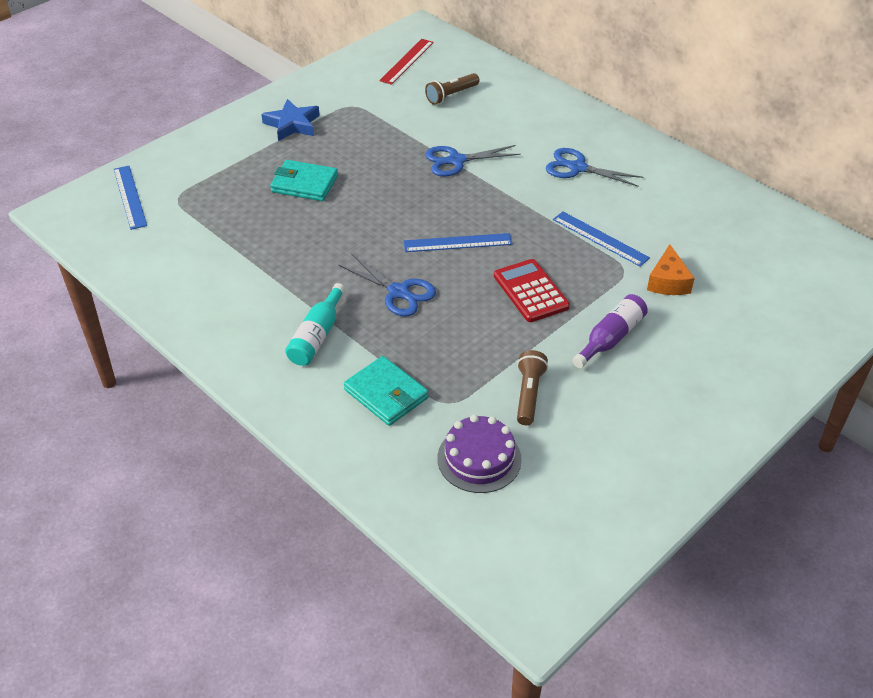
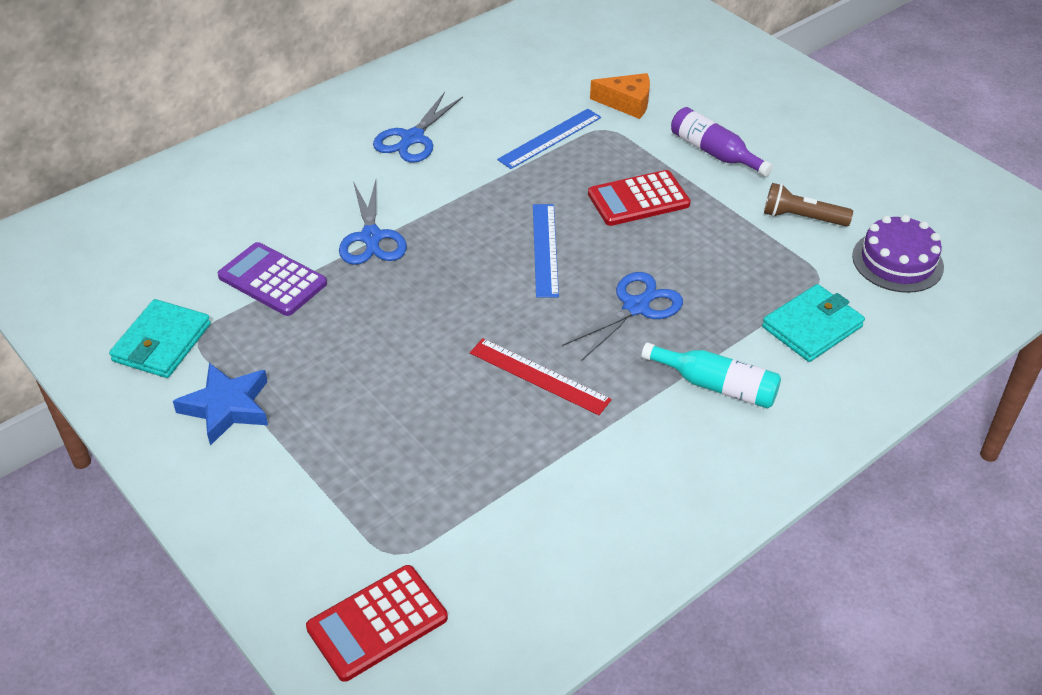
camera: 85 degrees left, 0 degrees up
(130, 197) = (377, 623): blue ruler -> red calculator
(304, 184) = (390, 394): turquoise wallet -> turquoise wallet (162, 343)
(406, 125) = (272, 280): none -> purple calculator
(407, 61) = (96, 269): red ruler -> red ruler (539, 376)
(451, 95) = (211, 230): brown flashlight -> none

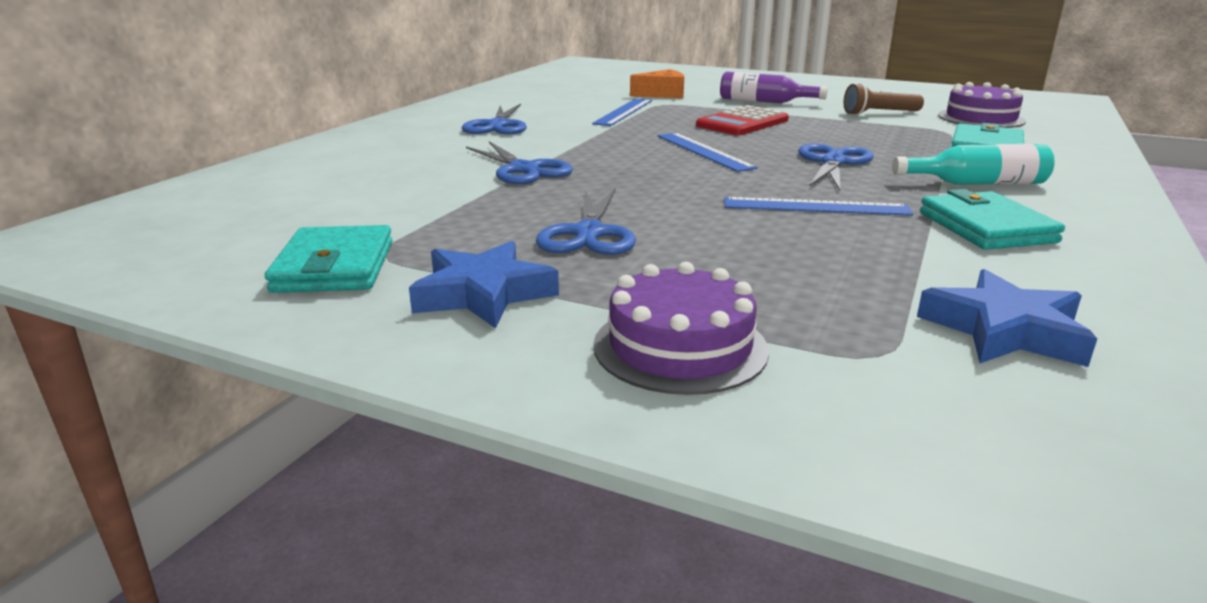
camera: 25 degrees left, 20 degrees down
(272, 280) = (440, 206): purple calculator -> none
(293, 502) = (680, 347): none -> purple cake
(343, 356) = (589, 233): none -> blue scissors
(377, 623) = (970, 425): red calculator -> none
(492, 564) = (1005, 330): none -> blue star
(539, 376) = (816, 207): red ruler -> blue ruler
(634, 452) = (986, 227): none -> turquoise wallet

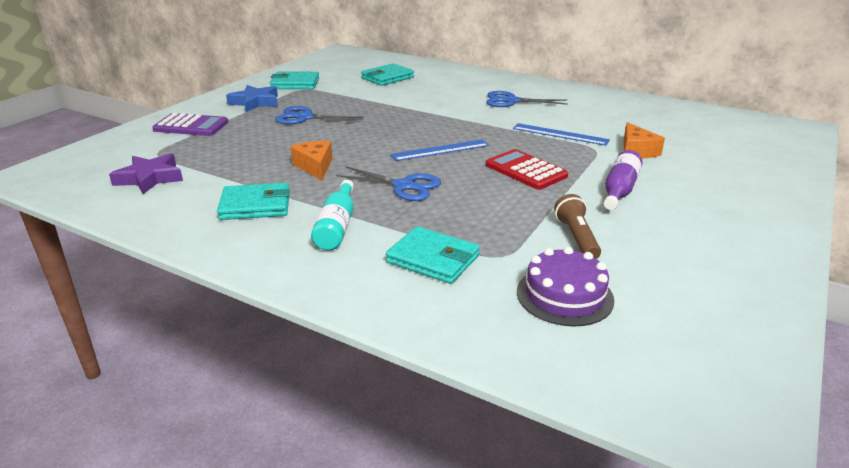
camera: 95 degrees right, 5 degrees up
(335, 189) = (387, 78): none -> turquoise wallet
(523, 169) = (409, 107): blue scissors -> none
(680, 347) = (191, 126): purple cake -> purple calculator
(816, 207) = (315, 167): blue ruler -> orange cheese
(1005, 330) = (150, 178): blue star -> purple star

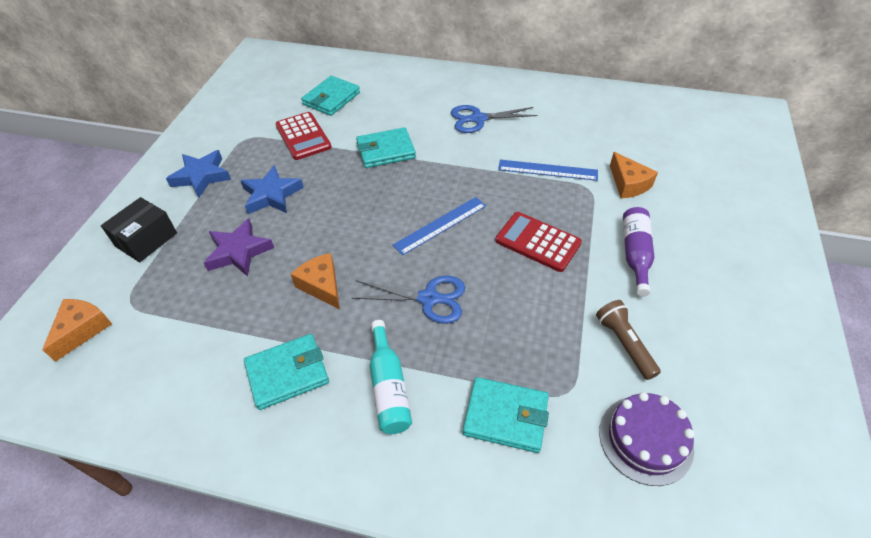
camera: 15 degrees left, 20 degrees up
(112, 161) = (82, 330): none -> orange cheese
(150, 178) = (144, 353): purple star -> purple star (239, 252)
(191, 126) = (146, 240): purple calculator -> black box
(295, 84) = (232, 130): turquoise wallet -> turquoise wallet (386, 151)
(305, 117) = (272, 195): blue scissors -> blue star
(351, 93) = (303, 136): none -> red calculator

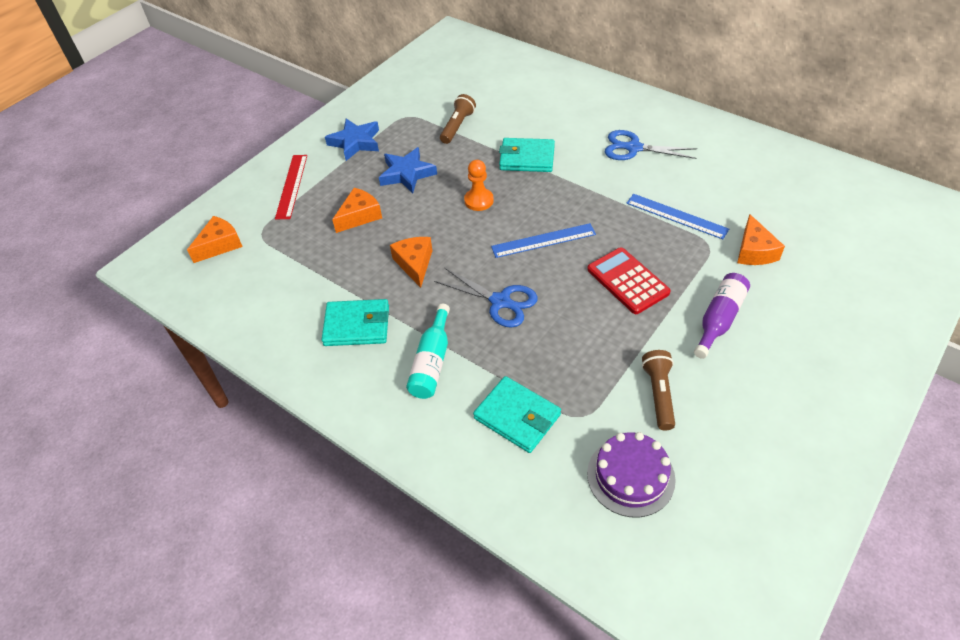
camera: 25 degrees right, 0 degrees up
(146, 240) = (291, 186): black box -> red ruler
(239, 252) = (359, 216): purple star -> orange cheese
(303, 136) = (457, 126): red calculator -> brown flashlight
(331, 98) = (500, 95): turquoise wallet -> none
(358, 203) = (479, 200): none -> orange pawn

